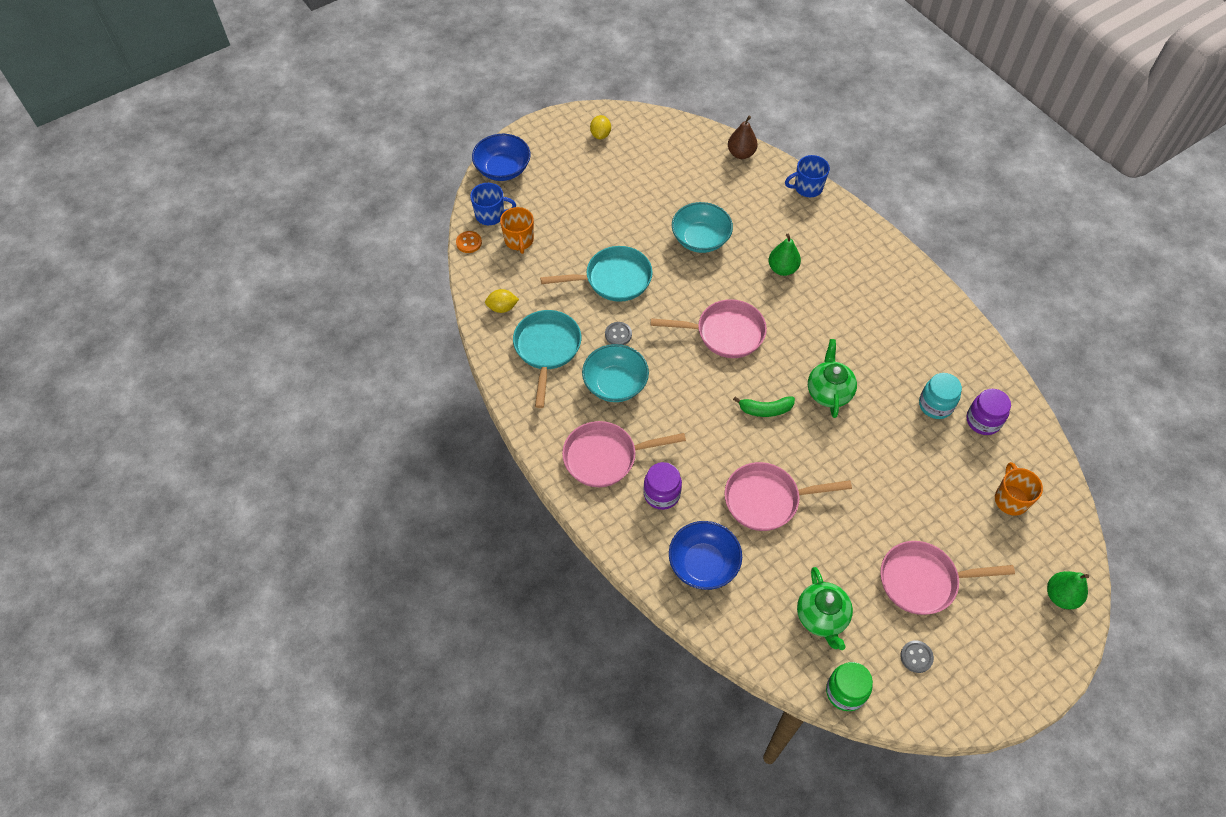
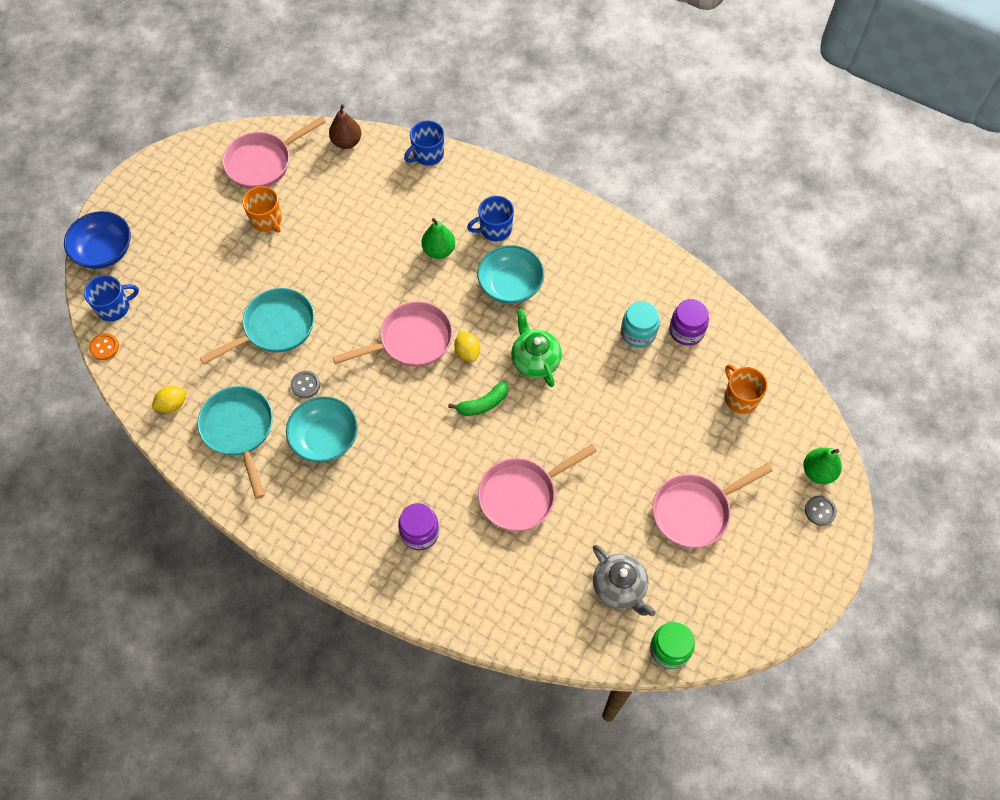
camera: 25 degrees left, 5 degrees up
(519, 240) = (157, 324): orange mug -> orange mug (267, 220)
(600, 135) = (192, 174): yellow lemon -> yellow lemon (467, 352)
(605, 457) = (348, 519): pink pan -> pink pan (263, 162)
(700, 239) = (345, 250): turquoise bowl -> turquoise bowl (510, 285)
(703, 564) = (489, 585): blue bowl -> none
(822, 617) = (619, 588): green teapot -> grey teapot
(840, 269) = (495, 229): none -> blue mug
(916, 657) = (718, 587): grey button -> grey button (820, 511)

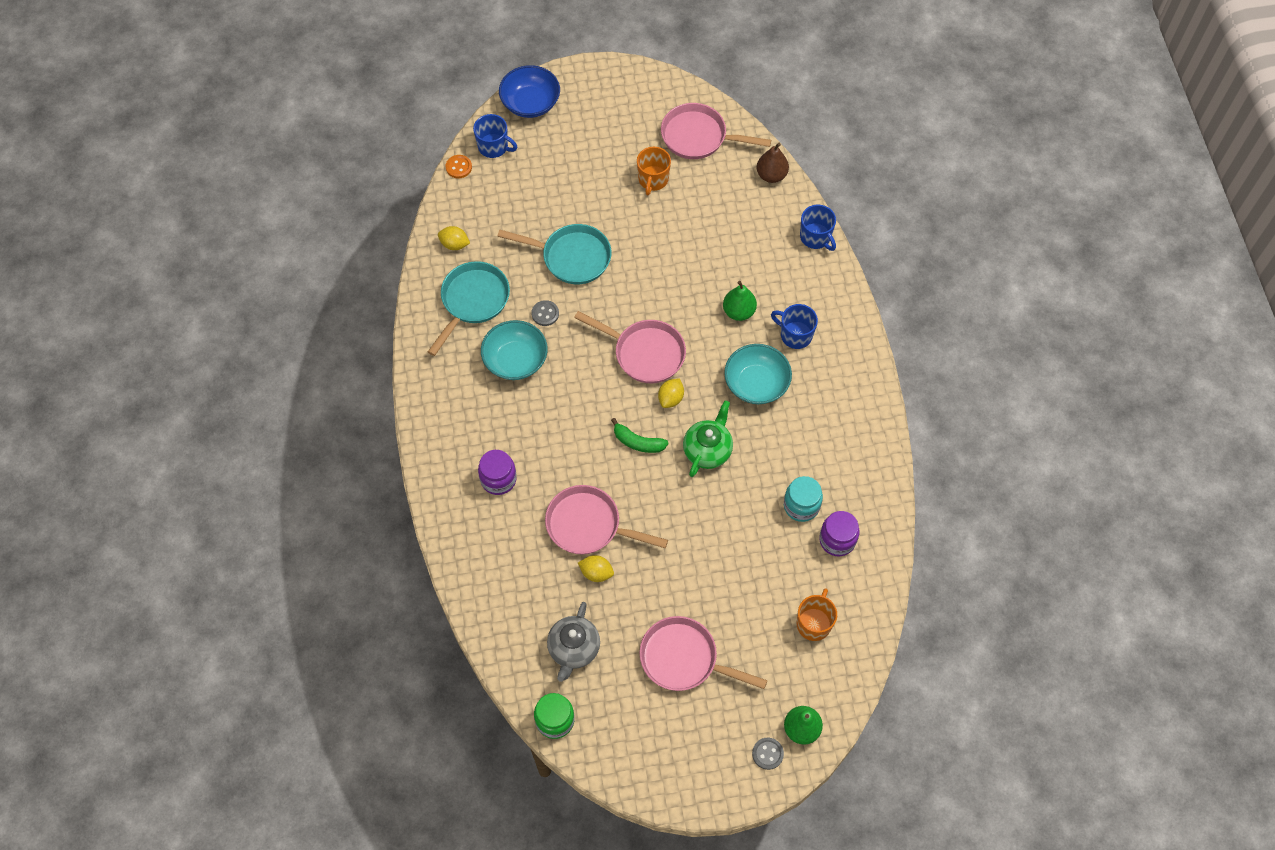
camera: 50 degrees right, 0 degrees up
(427, 154) = (815, 237): blue mug -> blue mug turned 135 degrees counterclockwise
(568, 520) = (596, 573): none -> yellow lemon

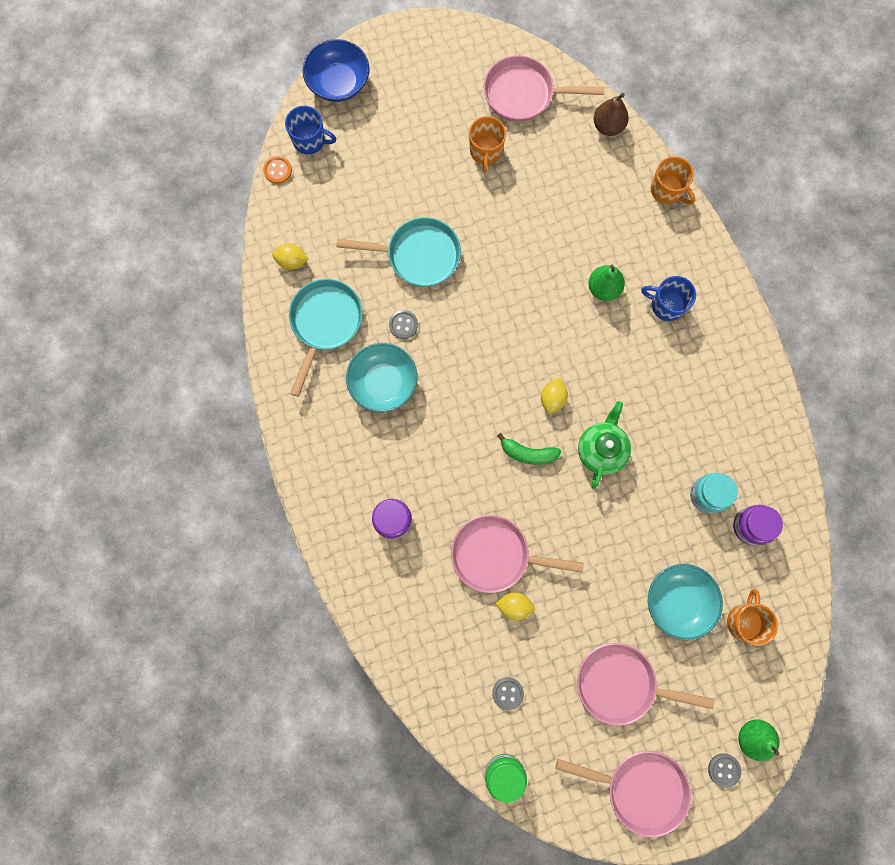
camera: 10 degrees left, 15 degrees up
(573, 649) = (508, 693): grey teapot -> grey button
(645, 353) = (516, 352): pink pan -> pink pan (640, 788)
(756, 384) = (637, 367): turquoise bowl -> turquoise bowl (678, 601)
(815, 237) = (667, 190): blue mug -> orange mug

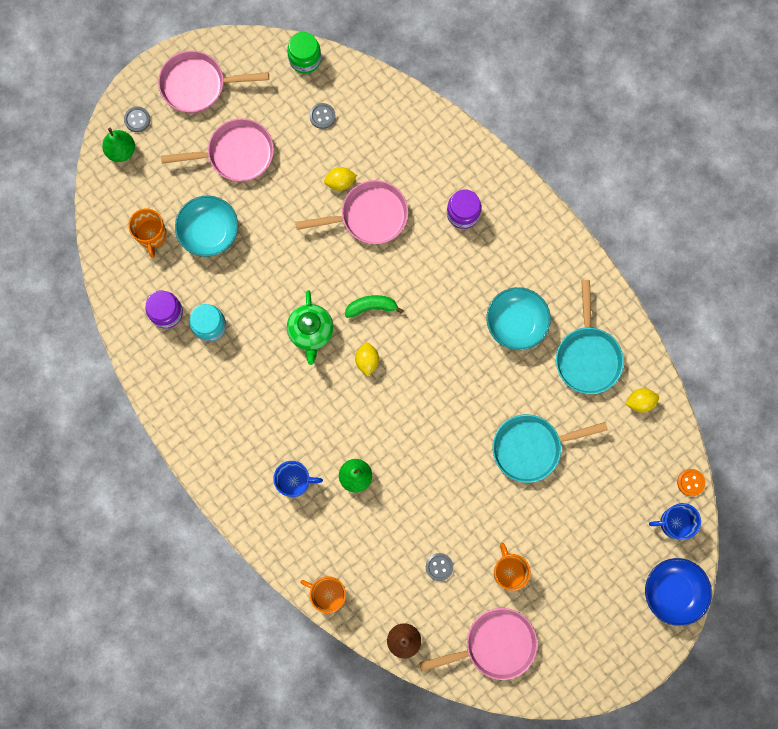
camera: 160 degrees right, 0 degrees up
(403, 325) = (519, 379): grey button -> grey button (439, 567)

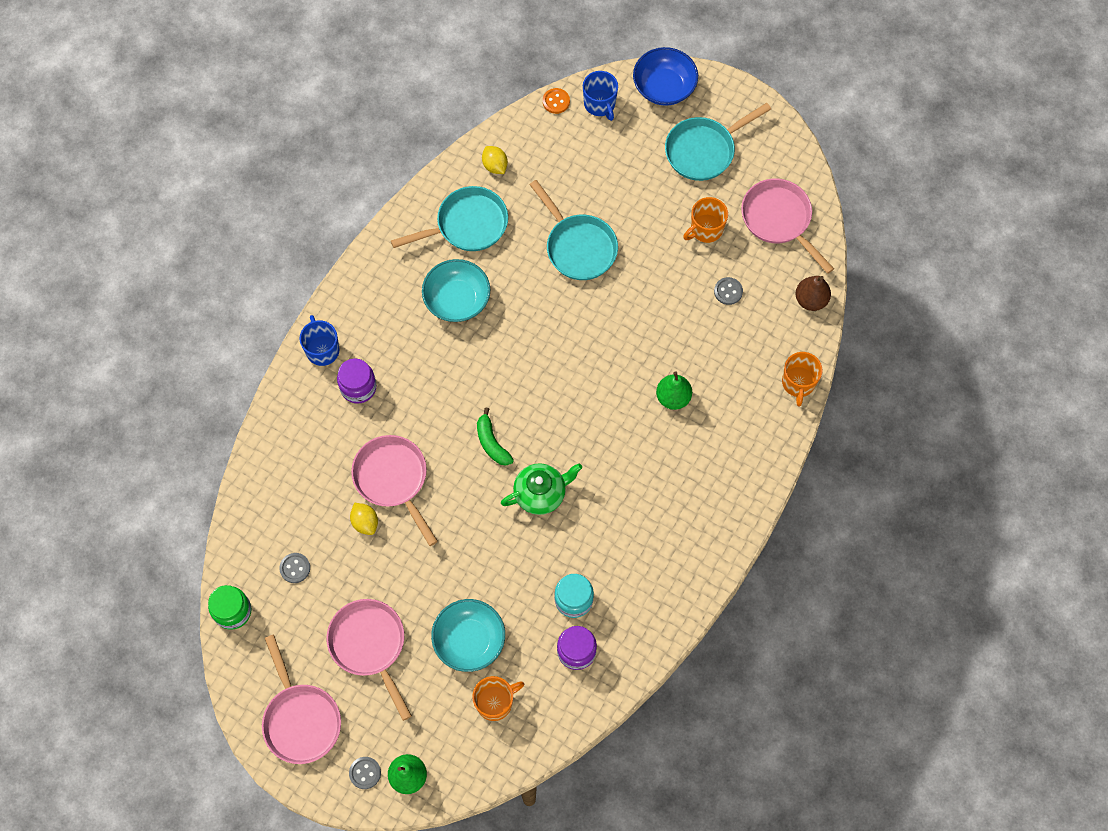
camera: 110 degrees left, 10 degrees down
(294, 481) = (702, 454): blue mug -> blue mug (322, 350)
(367, 361) = (550, 427): yellow lemon -> none
(592, 603) = (703, 150): none -> turquoise pan

